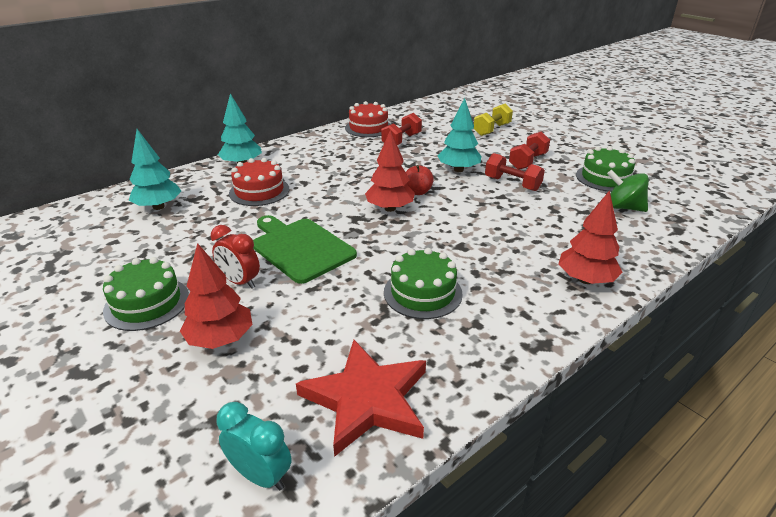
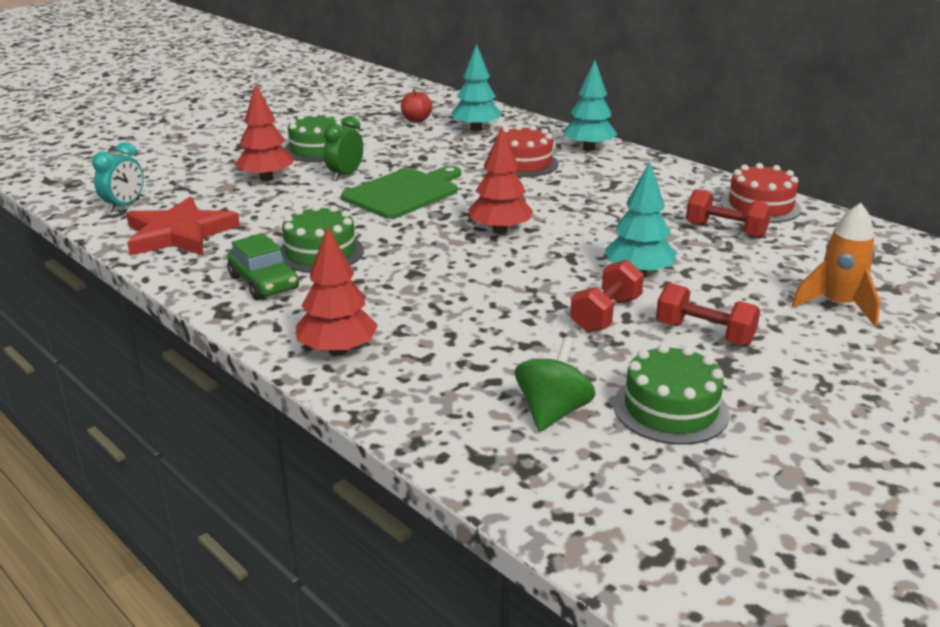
camera: 85 degrees right, 5 degrees down
(240, 282) = (345, 175): red clock -> green clock
(417, 192) = (551, 246): red apple -> red apple (416, 120)
(484, 323) = (264, 283): none -> green car
(491, 130) = (837, 306): yellow dumbbell -> orange rocket

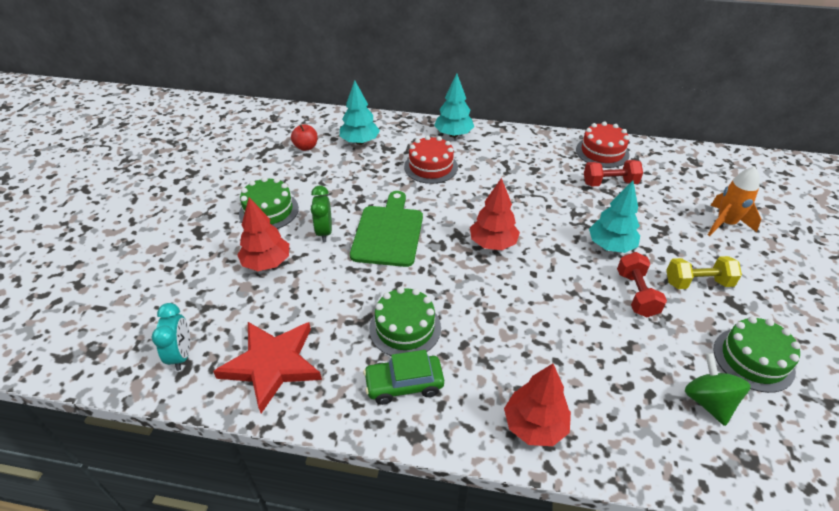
camera: 35 degrees left, 15 degrees up
(264, 283) = (404, 384): green car -> green car turned 150 degrees clockwise
(704, 333) = (697, 283): red dumbbell -> yellow dumbbell

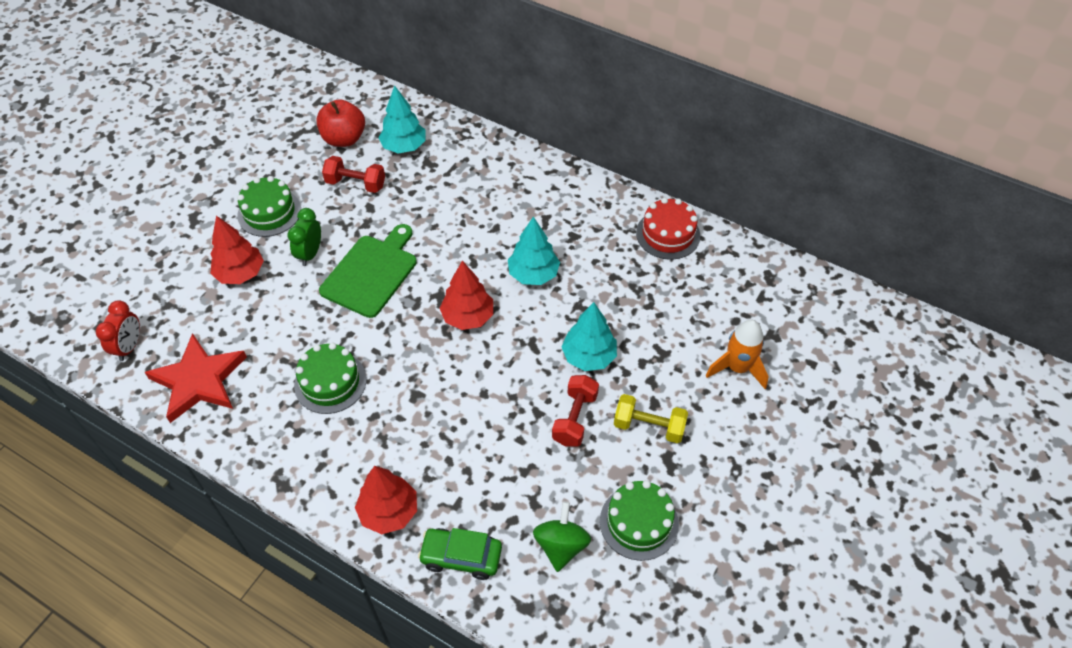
camera: 20 degrees right, 10 degrees up
(182, 355) = (129, 347): turquoise clock -> red clock
(306, 147) = (344, 139): red apple -> red apple, size x1.57
(404, 384) = (299, 436): green car -> green car (461, 557)
(431, 167) = (461, 202): red cake -> none
(453, 134) = (512, 163): turquoise tree -> turquoise tree (533, 274)
(609, 183) = (645, 278): red dumbbell -> red dumbbell (356, 184)

